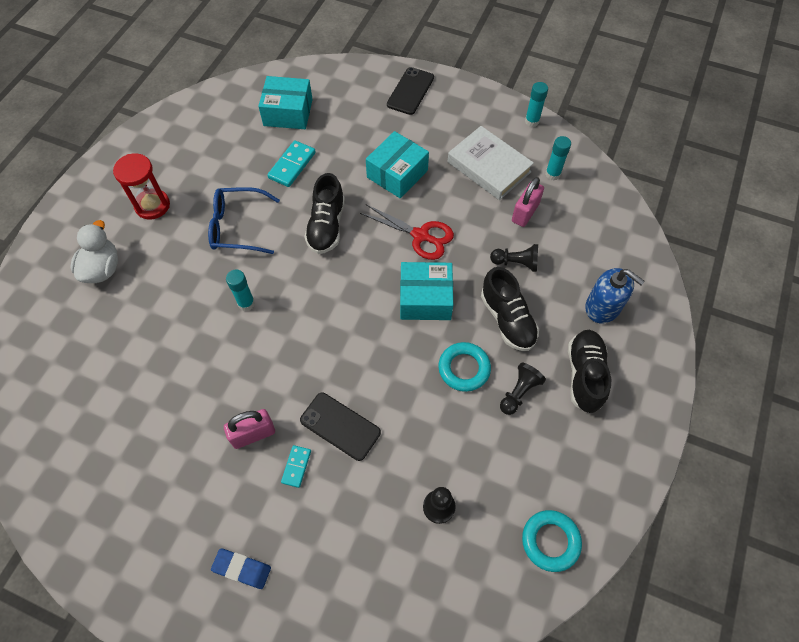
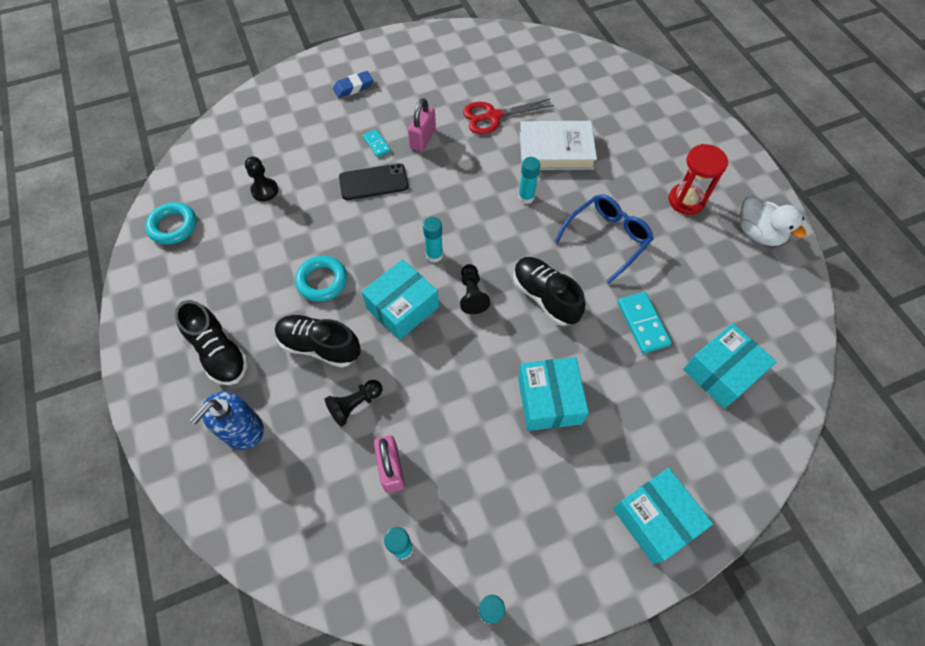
camera: 135 degrees right, 0 degrees up
(102, 269) = (646, 140): white duck -> white duck (758, 233)
(363, 317) = (434, 255): none -> turquoise glue stick
(410, 91) = (655, 519): black phone -> turquoise box
(420, 236) = (462, 357): red scissors -> red scissors (493, 116)
(488, 167) = (475, 492): white book -> white book (556, 150)
(519, 392) = (264, 298): black pawn -> black pawn (472, 294)
(603, 307) = (242, 429): blue soap dispenser -> blue soap dispenser turned 45 degrees counterclockwise

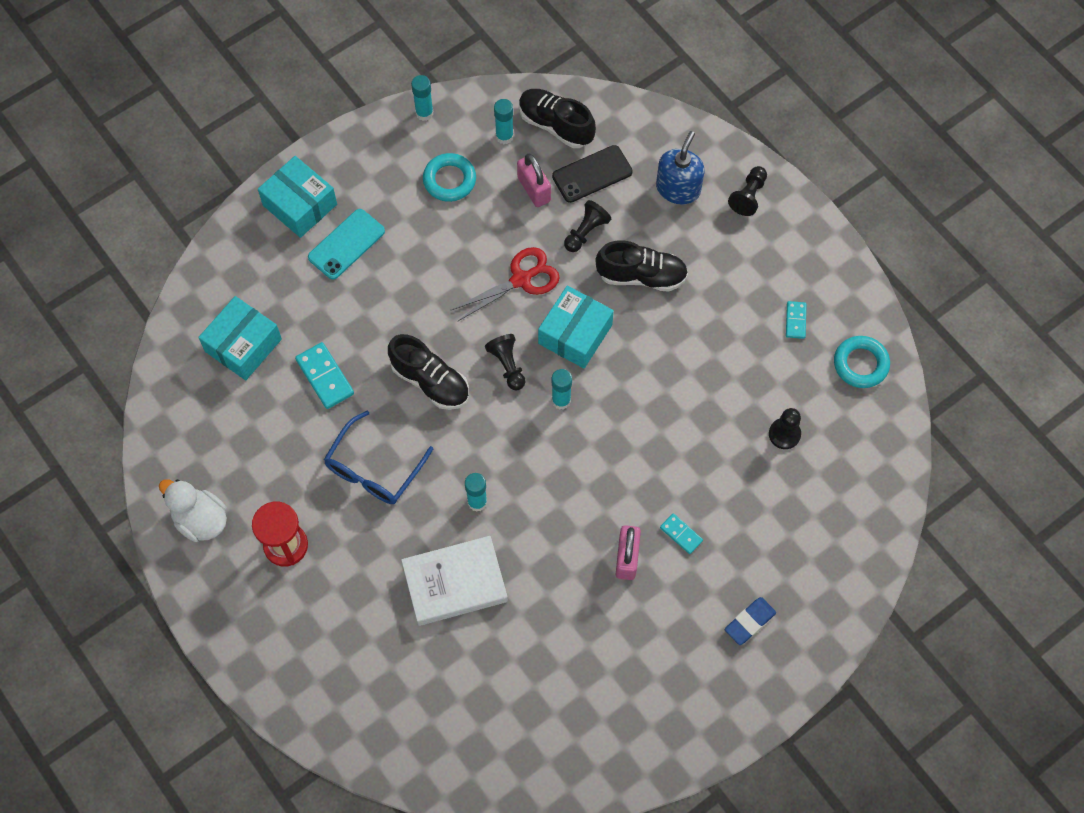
camera: 165 degrees right, 5 degrees up
(177, 402) = (748, 196): none -> black pawn
(204, 273) = (795, 320): none -> turquoise domino
(219, 353) = (734, 246): black shoe -> black shoe (555, 125)
(322, 281) = (669, 342): turquoise ring -> turquoise ring (449, 180)
(373, 182) = (663, 478): black phone -> black phone (592, 174)
(493, 116) = (548, 619): red scissors -> red scissors (521, 279)
(549, 400) = (407, 279): turquoise box -> none
(607, 455) = (346, 244): none -> turquoise phone

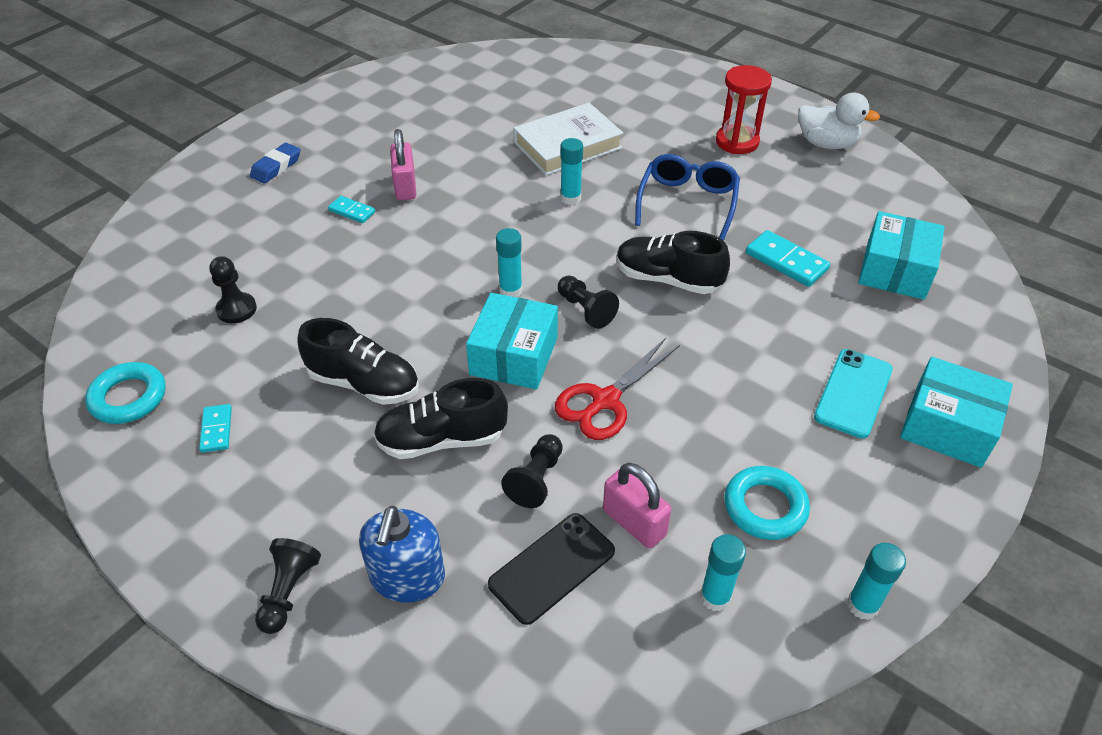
camera: 165 degrees right, 20 degrees down
(555, 125) = (639, 638): black shoe -> black shoe (364, 383)

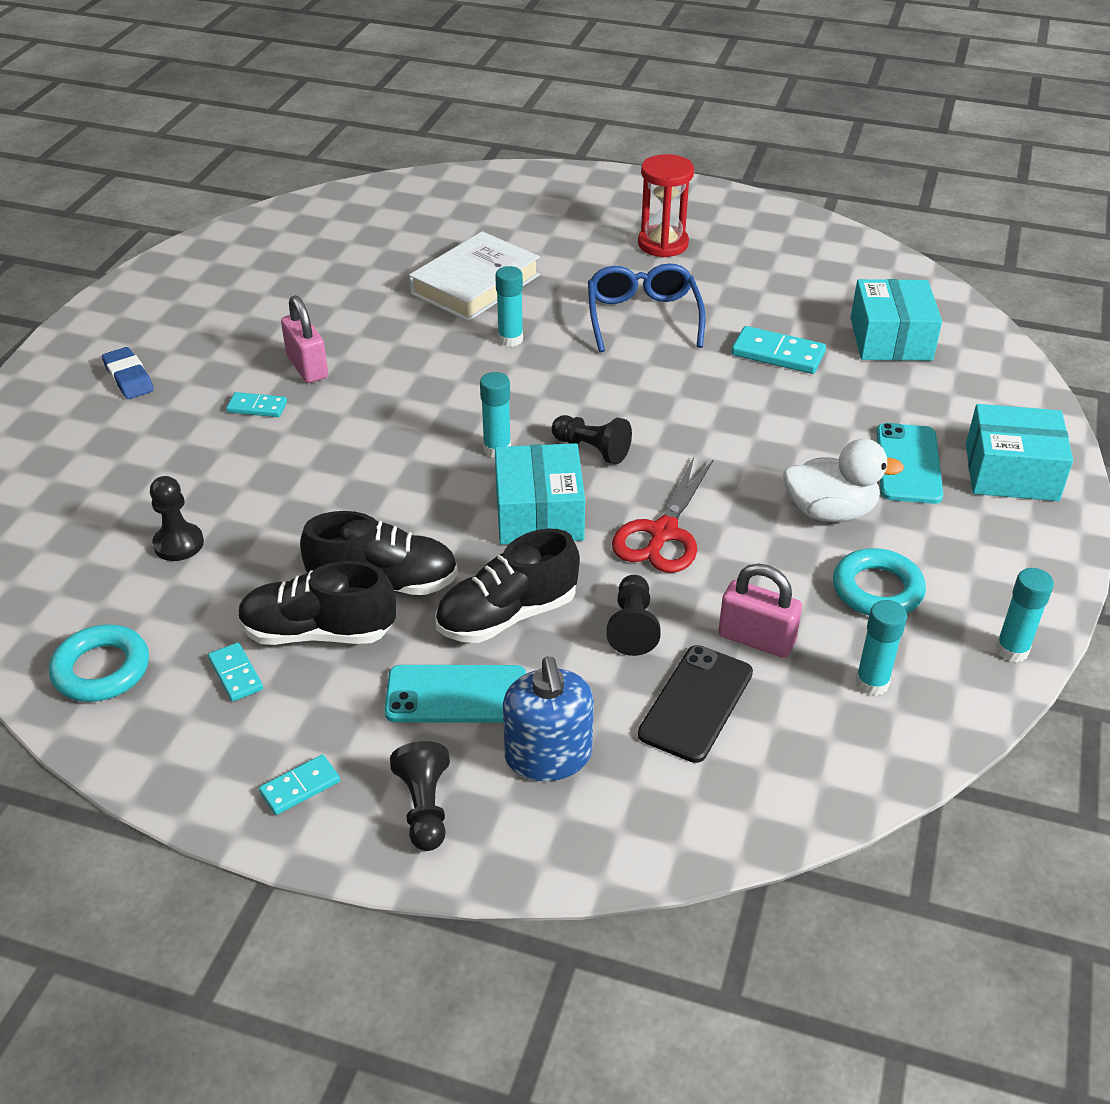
camera: 20 degrees left, 5 degrees down
(209, 542) = (300, 787): none -> turquoise domino
(276, 167) = (129, 378): blue eraser -> blue eraser turned 45 degrees counterclockwise
(365, 498) = (456, 695): none -> turquoise phone
(667, 279) = (663, 399): black shoe -> black shoe (318, 632)
(826, 144) = (758, 228): white duck -> white duck (830, 512)

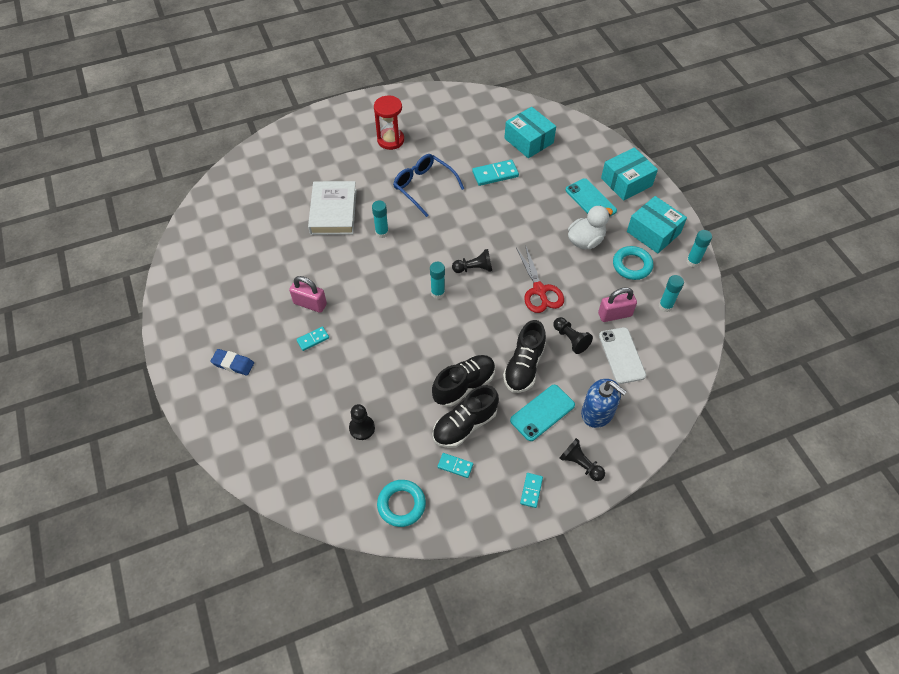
camera: 40 degrees left, 15 degrees up
(539, 514) = (487, 313): turquoise box -> turquoise box (653, 232)
(696, 703) = (621, 355): black phone -> white phone

